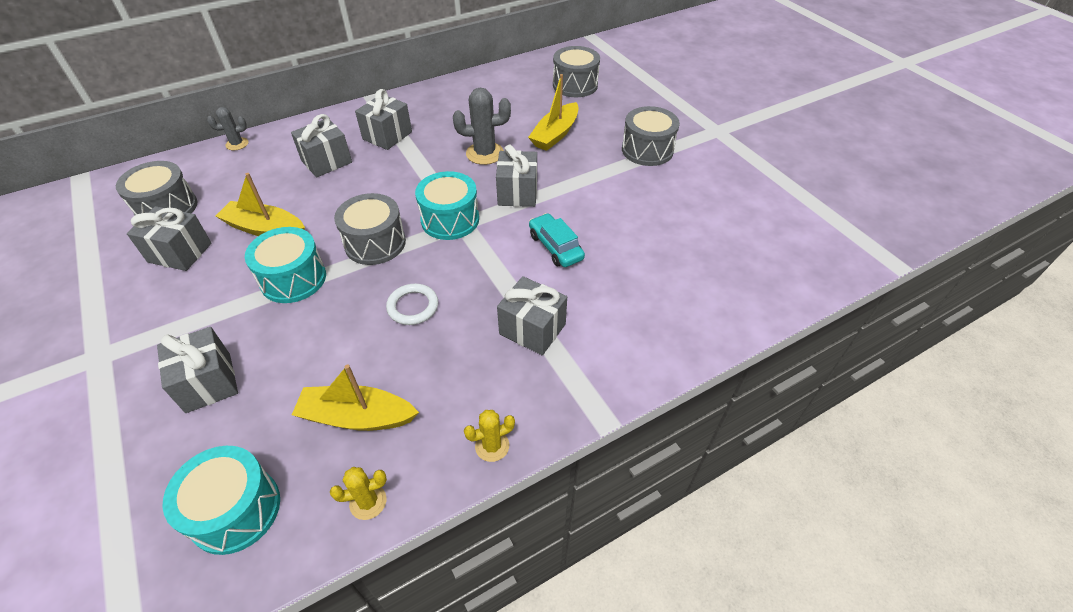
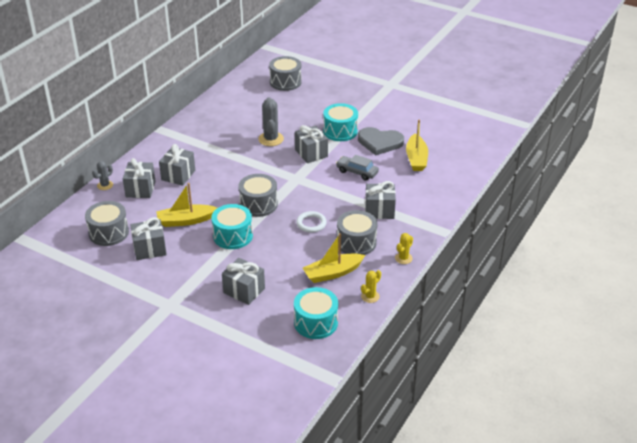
camera: 30 degrees left, 10 degrees down
(387, 135) = (199, 148): grey gift -> grey gift (140, 189)
(450, 219) = (287, 179): turquoise drum -> turquoise drum (340, 131)
(485, 153) = (271, 139): grey cactus -> grey cactus turned 60 degrees counterclockwise
(555, 134) = (302, 115): yellow boat -> yellow boat (416, 159)
(555, 247) = (357, 172): turquoise car -> grey car
(629, 212) = (380, 142): none -> grey heart
(647, 150) = (362, 107): grey drum -> grey drum (356, 242)

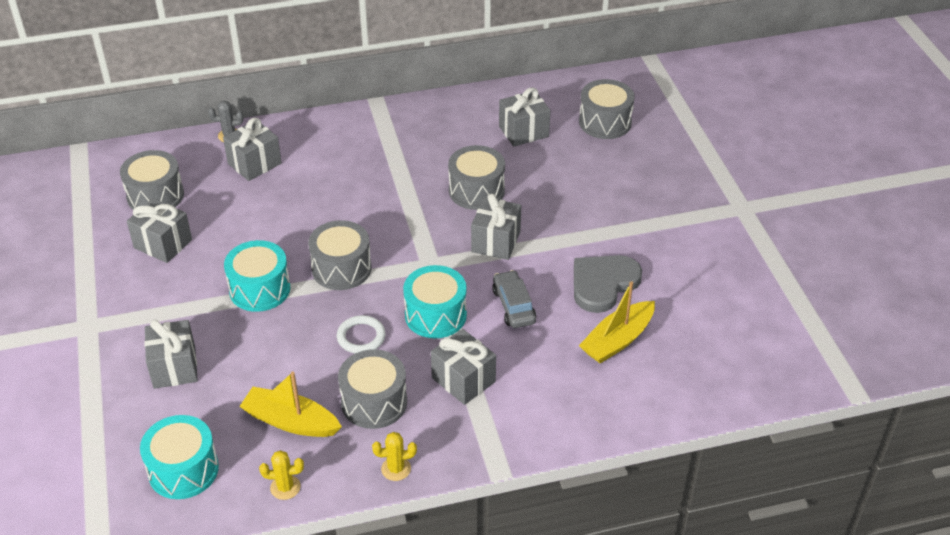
camera: 45 degrees right, 5 degrees up
(178, 175) = (313, 171): grey gift -> grey gift (523, 131)
(186, 220) = (242, 234): yellow boat -> none
(271, 139) = (476, 191): grey cactus -> grey drum
(340, 131) = (575, 234): turquoise drum -> turquoise drum (435, 315)
(380, 142) = (603, 284): grey heart -> grey heart turned 75 degrees clockwise

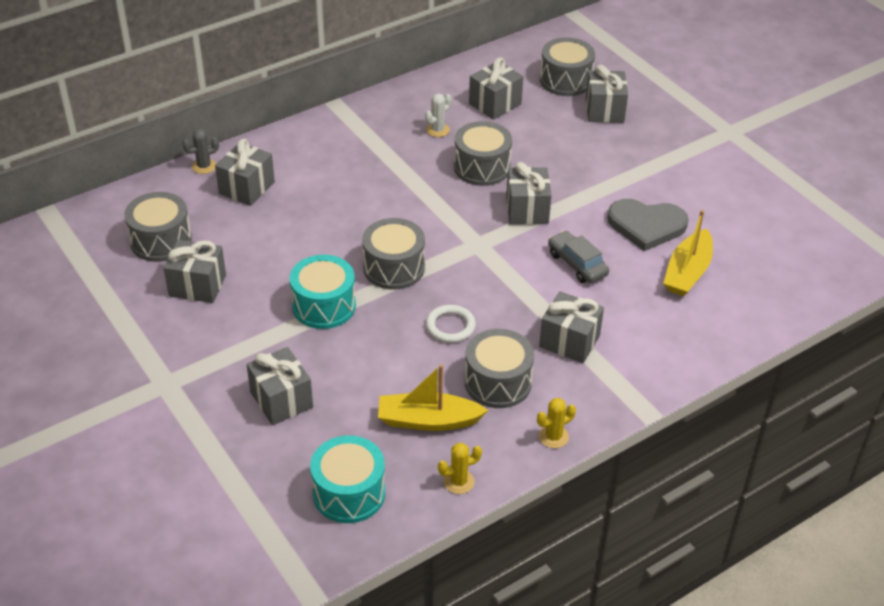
camera: 20 degrees left, 0 degrees up
(435, 315) = (509, 289): turquoise drum -> none
(455, 146) = (437, 130): none -> white cactus
(603, 284) = (646, 225): grey heart -> grey heart turned 105 degrees counterclockwise
(626, 160) = (604, 110): none -> grey gift

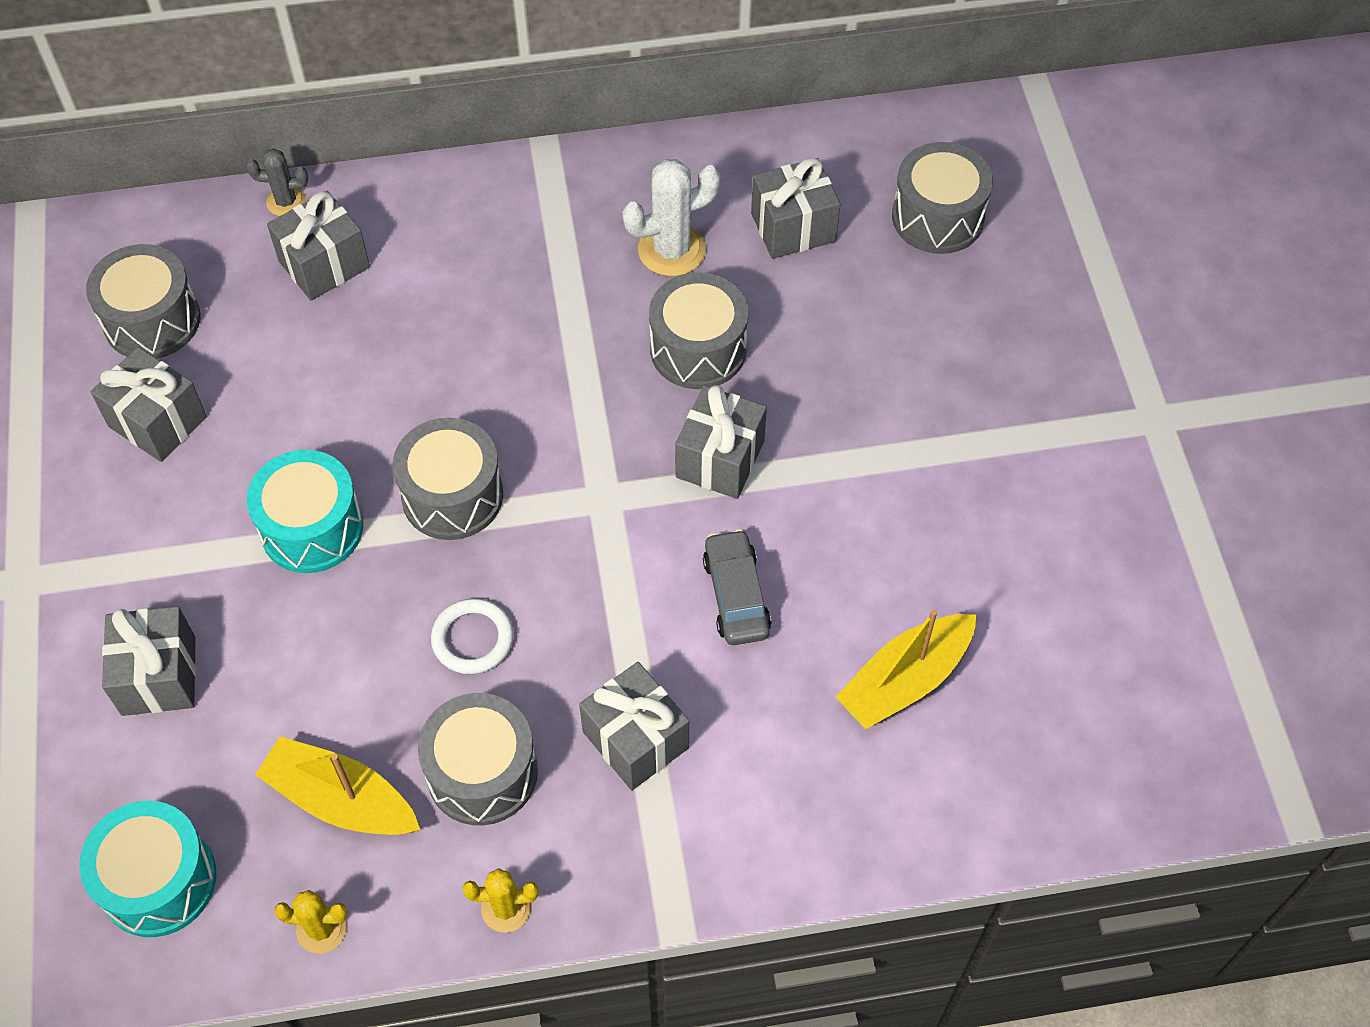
camera: 25 degrees right, 15 degrees up
(437, 130) = (671, 250): white cactus -> white cactus, size x1.70
(604, 110) = (966, 301): grey gift -> none
(646, 225) = (894, 561): grey heart -> none

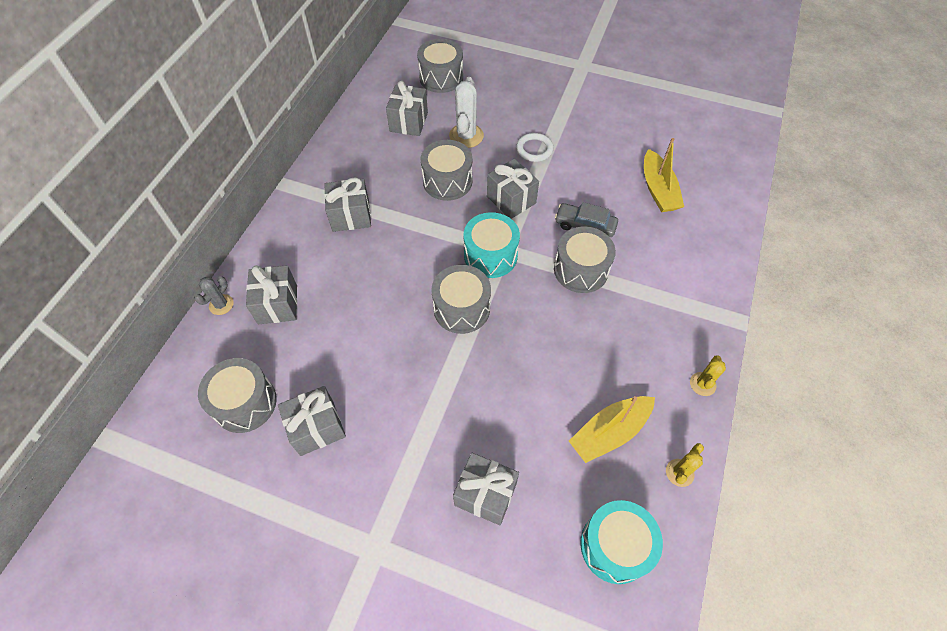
camera: 60 degrees left, 0 degrees up
(312, 528) = (439, 379): turquoise drum -> turquoise drum (490, 255)
(473, 639) = (549, 335): white ring -> white ring (534, 149)
(482, 772) = (625, 363): grey drum -> grey drum (581, 270)
(635, 740) = (638, 294): grey gift -> grey gift (351, 216)
(671, 250) = (386, 166): white cactus -> white cactus (466, 136)

